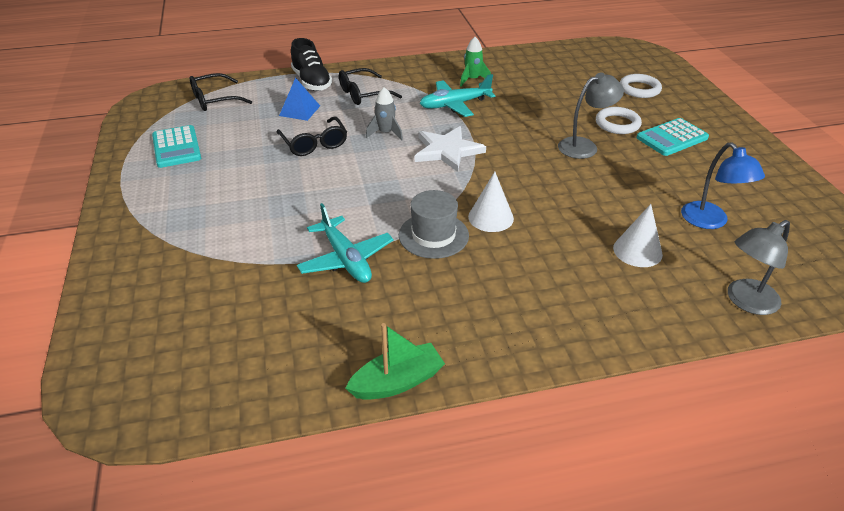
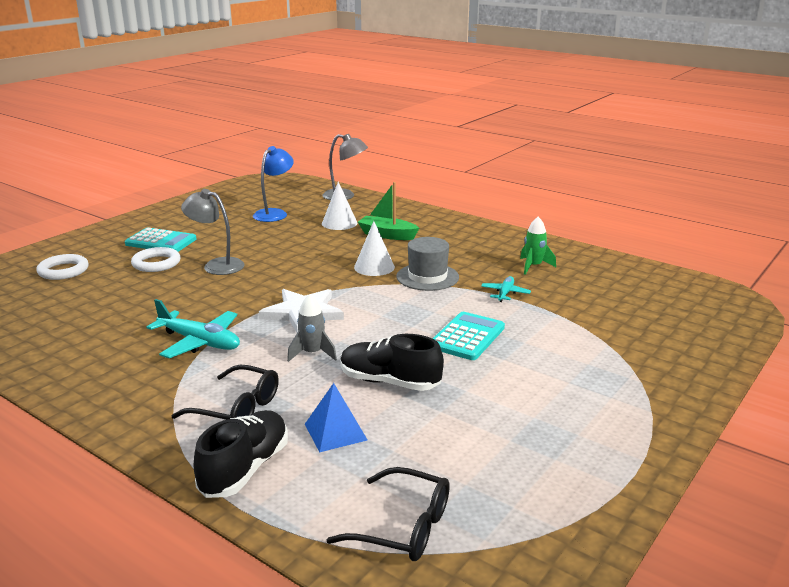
camera: 130 degrees left, 15 degrees down
(176, 147) = (537, 469): turquoise calculator -> turquoise calculator (467, 337)
(314, 144) = (389, 382): black glasses -> black shoe
(346, 259) = (505, 293): turquoise plane -> turquoise plane, size x0.56
(397, 382) = (555, 244): green boat -> green boat (387, 235)
(472, 79) = (118, 355): green rocket -> green rocket (533, 266)

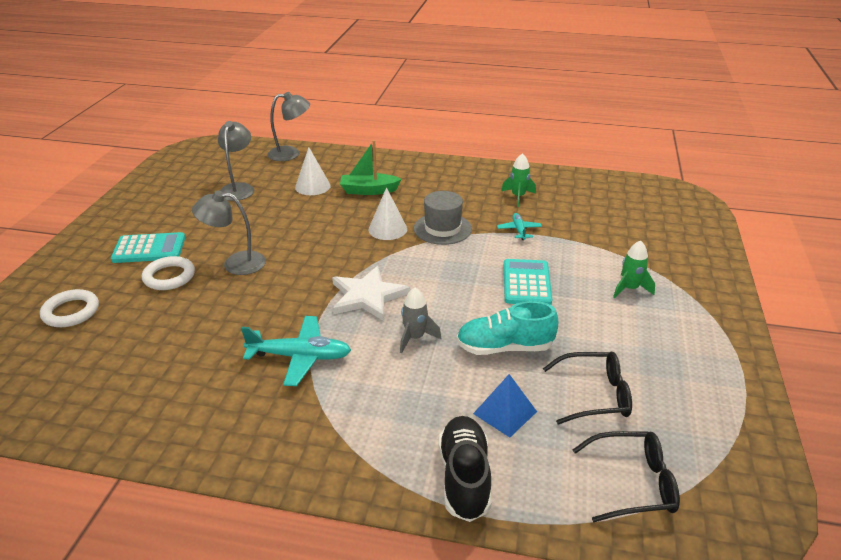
camera: 25 degrees left, 10 degrees up
(237, 408) = (401, 418): black glasses -> black glasses (594, 395)
(274, 213) = (239, 188): blue lamp -> grey lamp
(389, 382) = (504, 347): black shoe -> turquoise shoe
(577, 367) = (629, 289): none -> green rocket

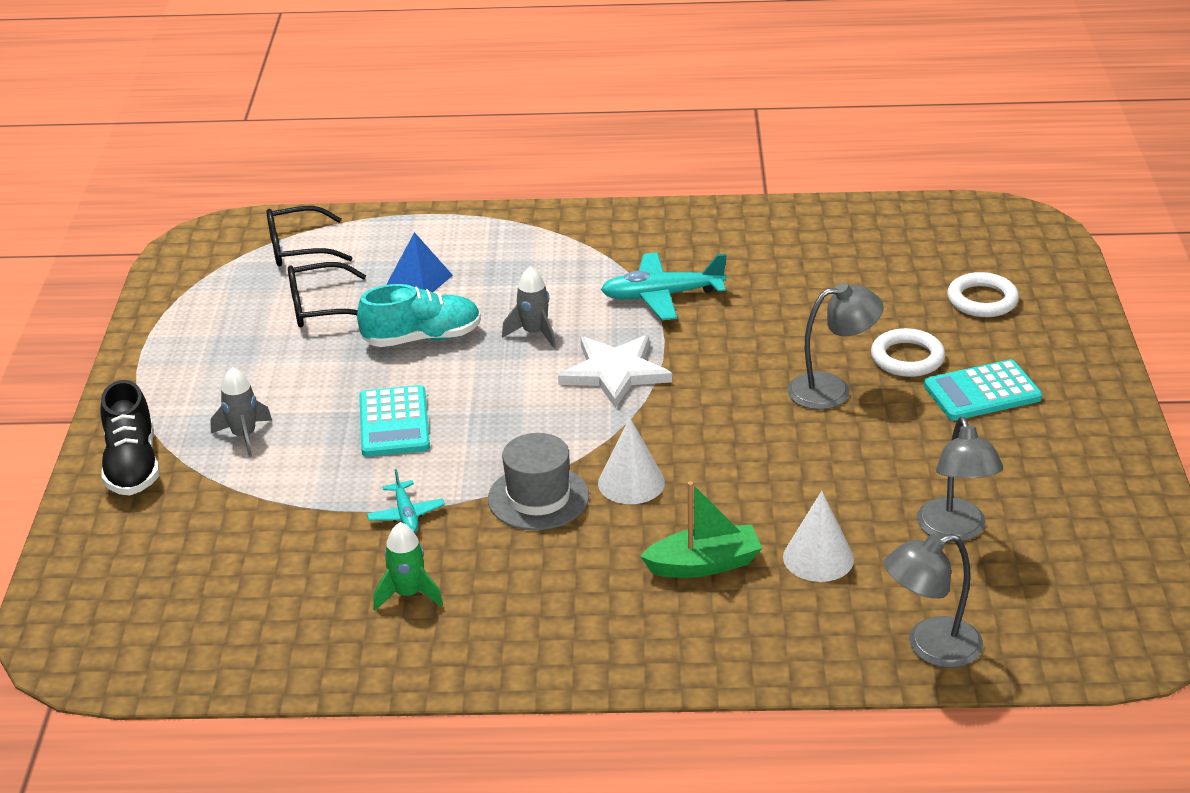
camera: 170 degrees right, 0 degrees up
(464, 477) = (454, 232): black shoe -> black shoe (132, 465)
(629, 289) = (244, 436): green rocket -> grey rocket

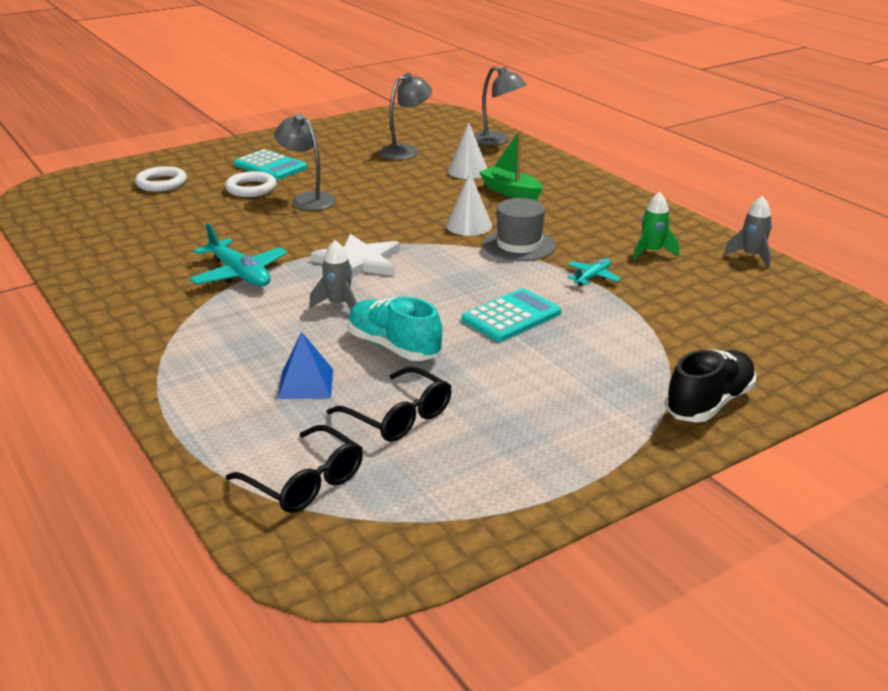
camera: 125 degrees left, 5 degrees down
(244, 436) = (607, 370): grey rocket -> grey rocket (751, 256)

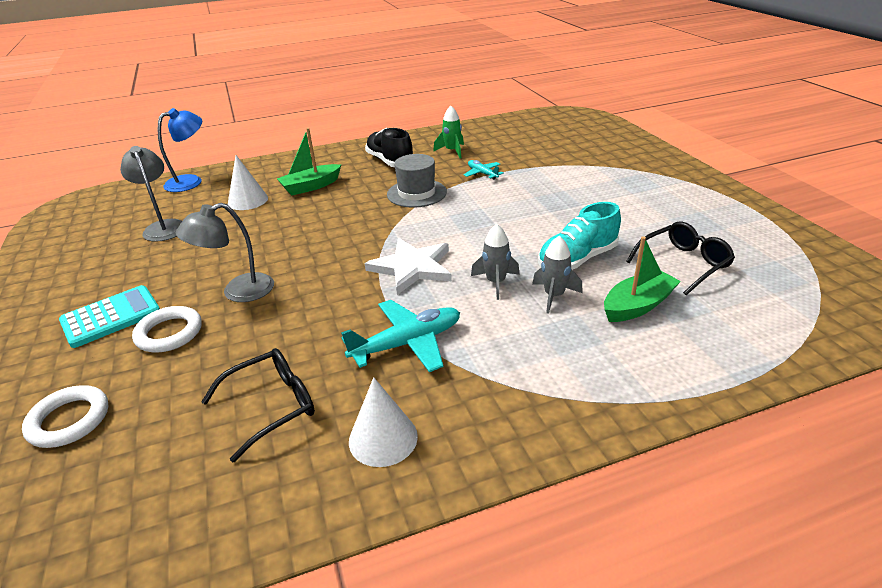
camera: 75 degrees left, 5 degrees up
(304, 482) = (785, 310): black glasses -> black glasses (271, 406)
(305, 383) = (637, 305): blue pyramid -> green boat
(469, 225) = (366, 210): white cone -> white cone (383, 438)
(497, 141) = (191, 181): grey lamp -> blue lamp
(511, 316) = (535, 208): turquoise calculator -> none
(709, 403) = (652, 162): black shoe -> black shoe (390, 161)
(751, 256) = (472, 126): grey rocket -> grey rocket (554, 296)

